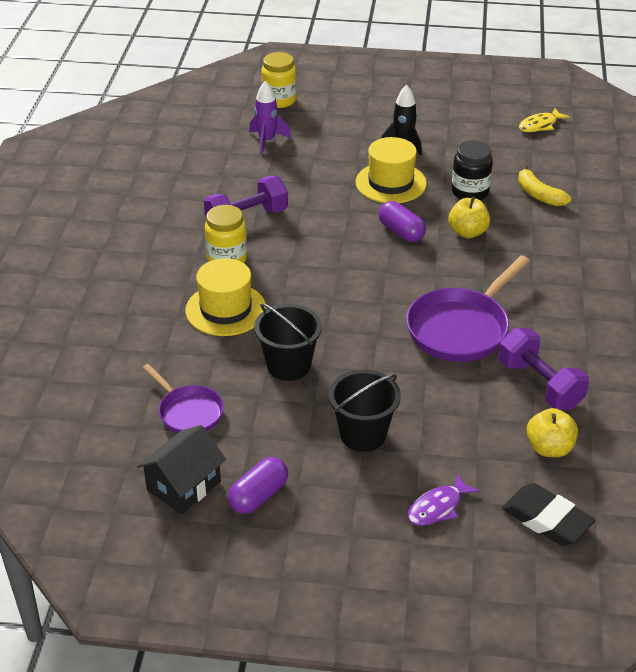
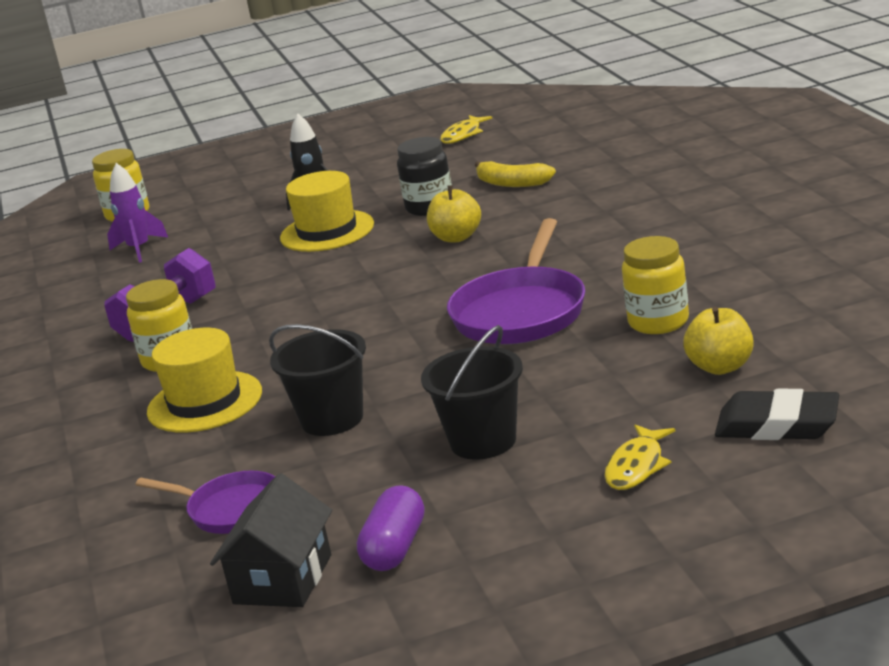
camera: 20 degrees left, 15 degrees down
(401, 232) = (375, 263): purple capsule -> none
(437, 507) = (637, 466): purple fish -> yellow fish
(539, 385) = (658, 322): purple dumbbell -> yellow jar

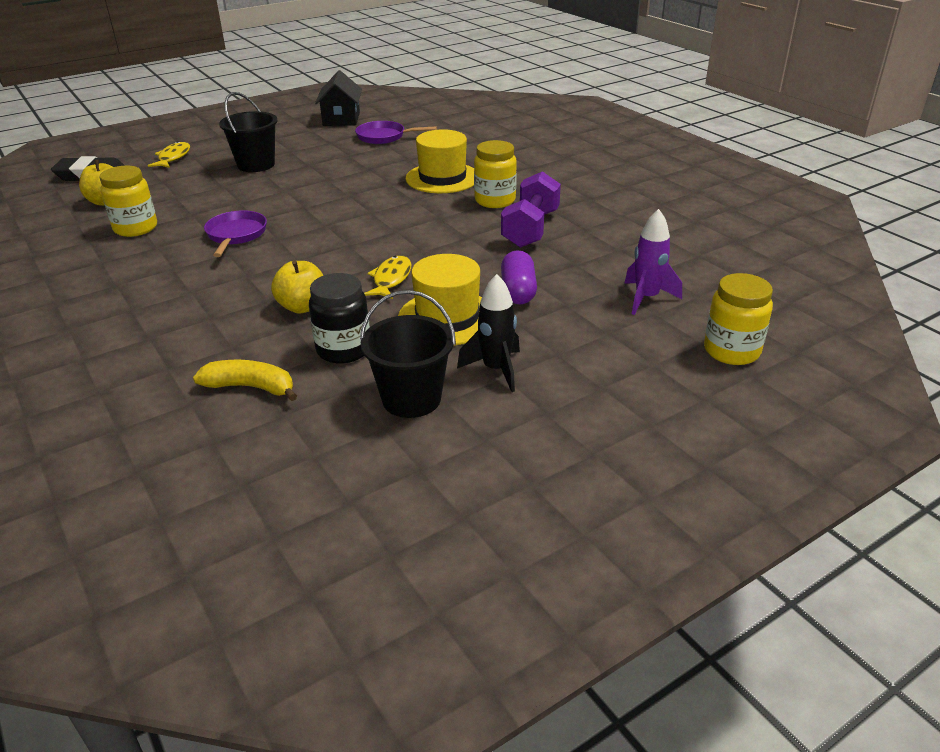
camera: 160 degrees right, 10 degrees up
(332, 419) = (350, 172): black bucket -> black bucket (411, 399)
(395, 548) = (293, 129): purple capsule -> purple capsule (518, 291)
(463, 135) = (337, 511): yellow fish -> yellow fish (391, 279)
(521, 312) = (236, 235): purple pan -> purple pan, size x0.59

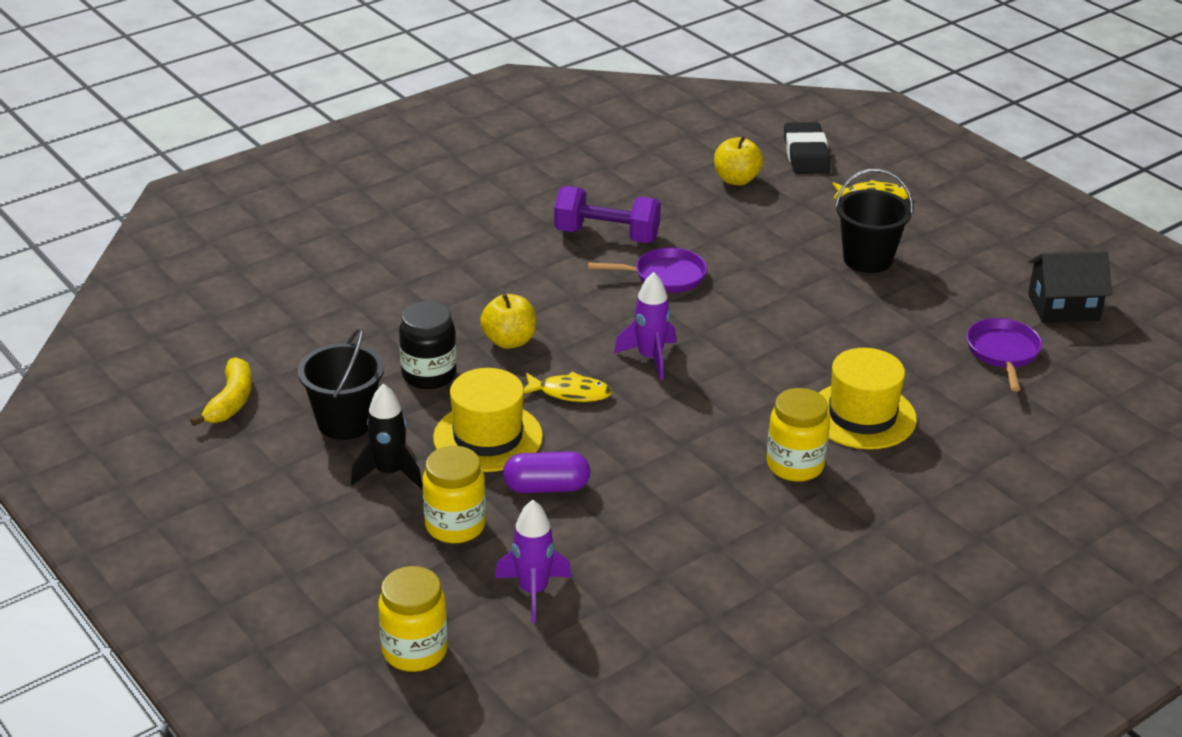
camera: 85 degrees right, 0 degrees up
(135, 228) = (673, 211): yellow jar -> yellow jar (455, 526)
(251, 387) = (371, 330): yellow banana -> yellow banana (231, 401)
(351, 245) = (650, 358): none -> purple rocket
(530, 229) = (711, 498): purple dumbbell -> purple dumbbell (607, 235)

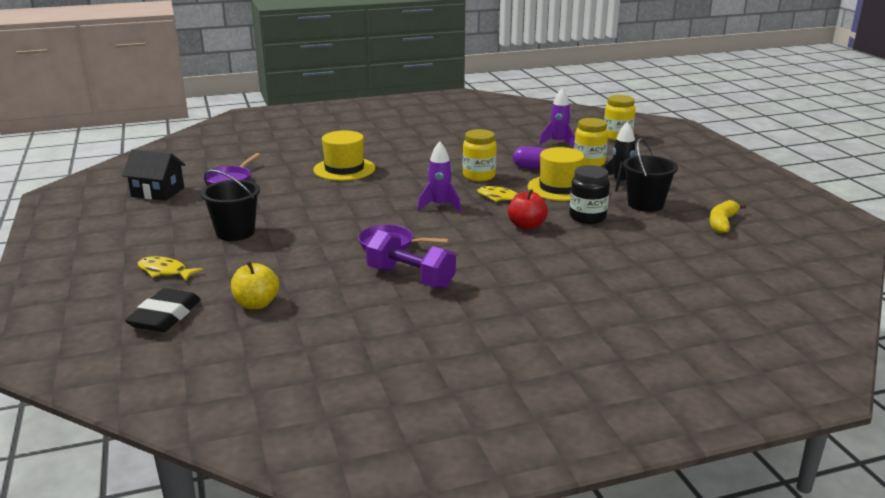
camera: 160 degrees left, 10 degrees down
(509, 341) = (526, 226): yellow apple -> red apple
(795, 465) = (401, 159): yellow jar -> yellow jar (479, 176)

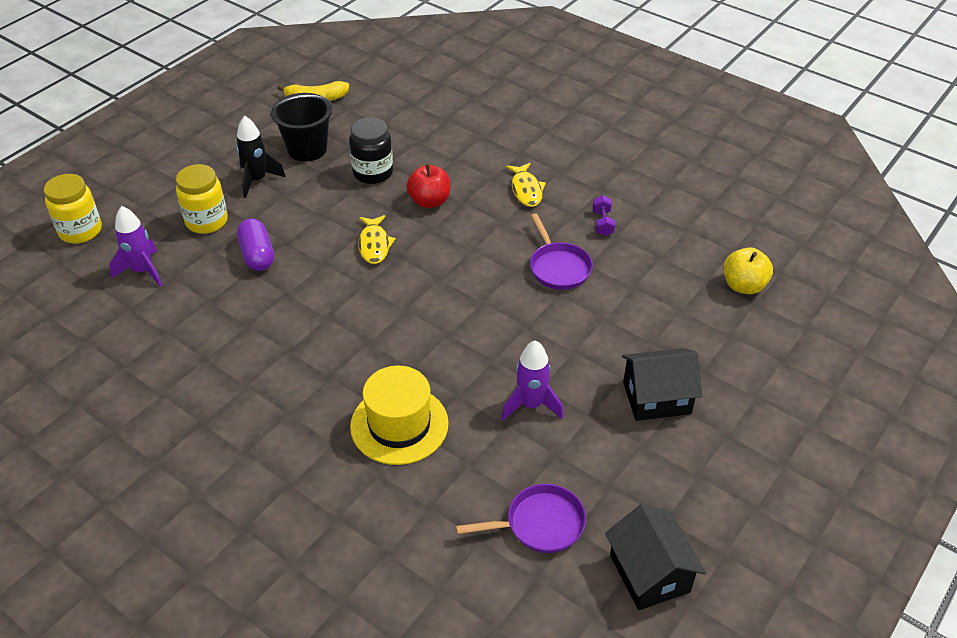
camera: 125 degrees left, 20 degrees up
(165, 271) = (777, 388): yellow fish -> yellow fish (526, 190)
(165, 316) = (825, 327): black eraser -> none
(235, 232) = (656, 398): black bucket -> black house
(410, 278) = (602, 223): purple dumbbell -> purple dumbbell, size x0.48
(439, 206) = (436, 279): purple rocket -> purple rocket (531, 405)
(479, 176) = (321, 289): yellow jar -> none
(560, 188) = (308, 215): yellow hat -> none

